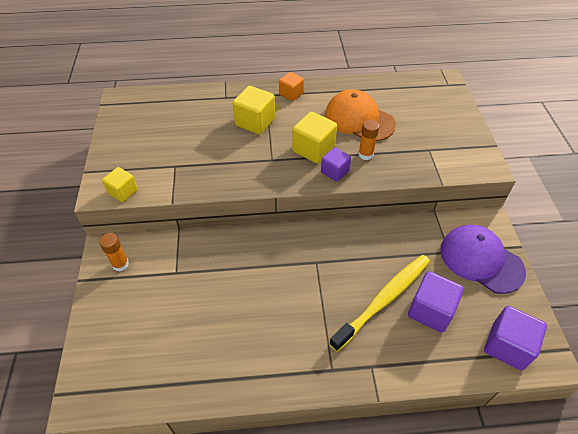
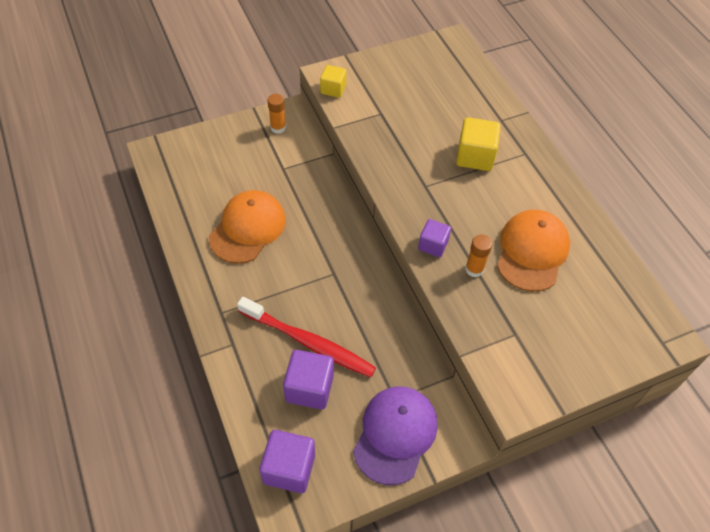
camera: 70 degrees right, 5 degrees up
(237, 321) = (247, 228): none -> orange cap
(291, 94) = (540, 176): orange cube -> none
(313, 149) = (458, 218): yellow cube -> none
(384, 299) = (309, 342): yellow toothbrush -> red toothbrush

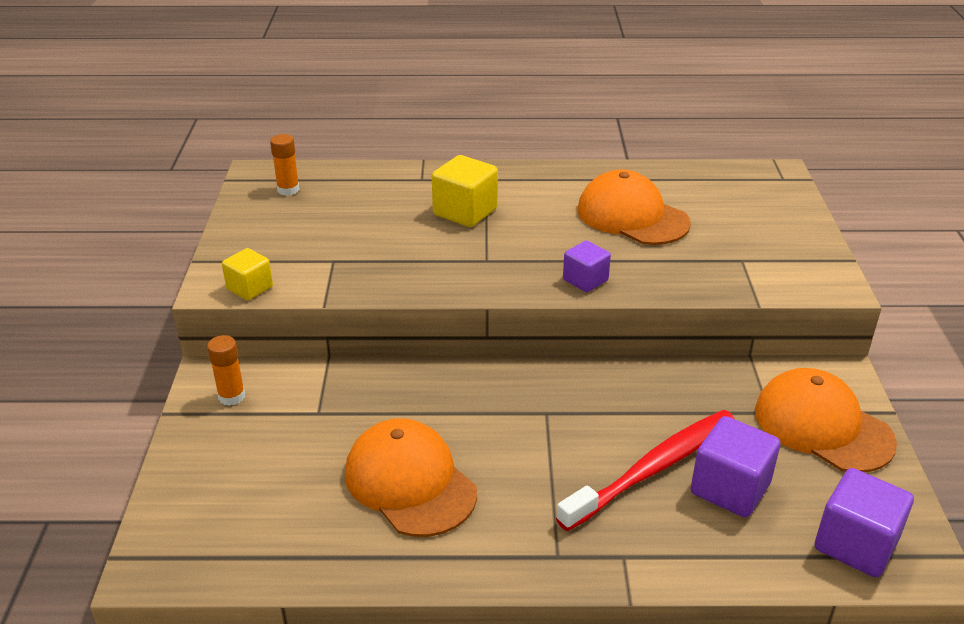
camera: 65 degrees left, 20 degrees down
(395, 434) = (822, 426): purple cap -> orange cap
(474, 269) = (638, 261): orange glue stick -> orange glue stick (288, 190)

